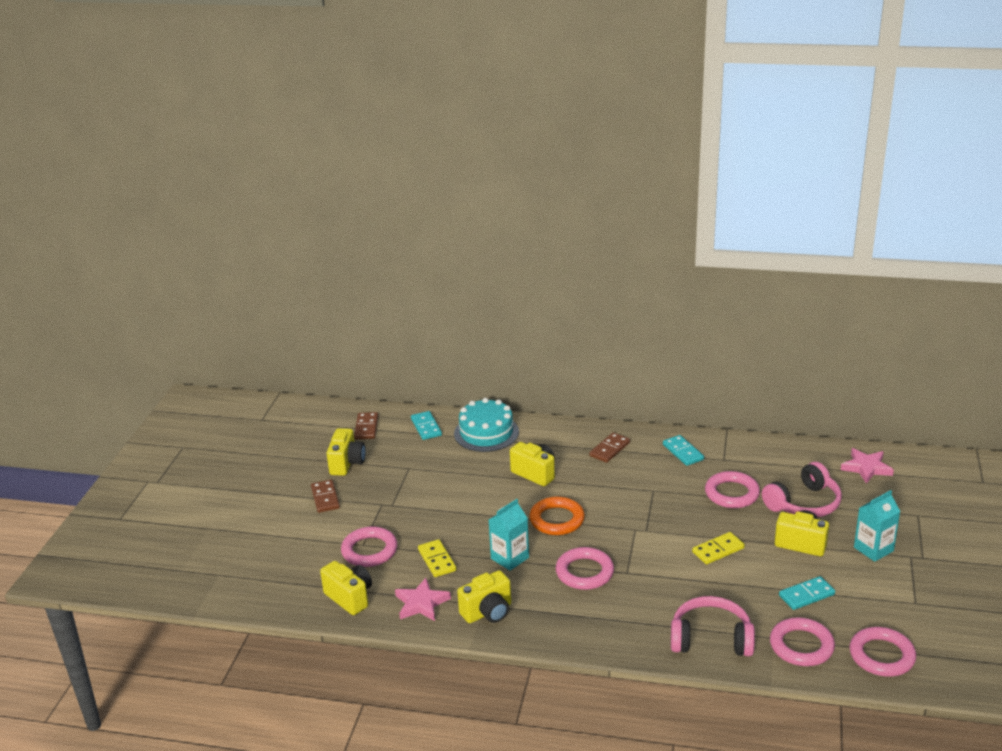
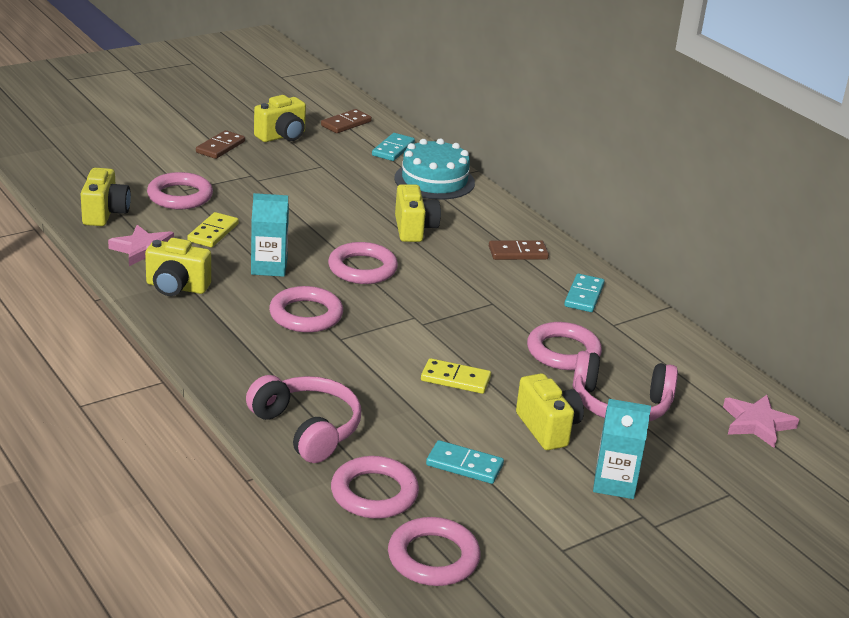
camera: 40 degrees right, 0 degrees up
(557, 520) = (362, 268): orange ring -> pink ring

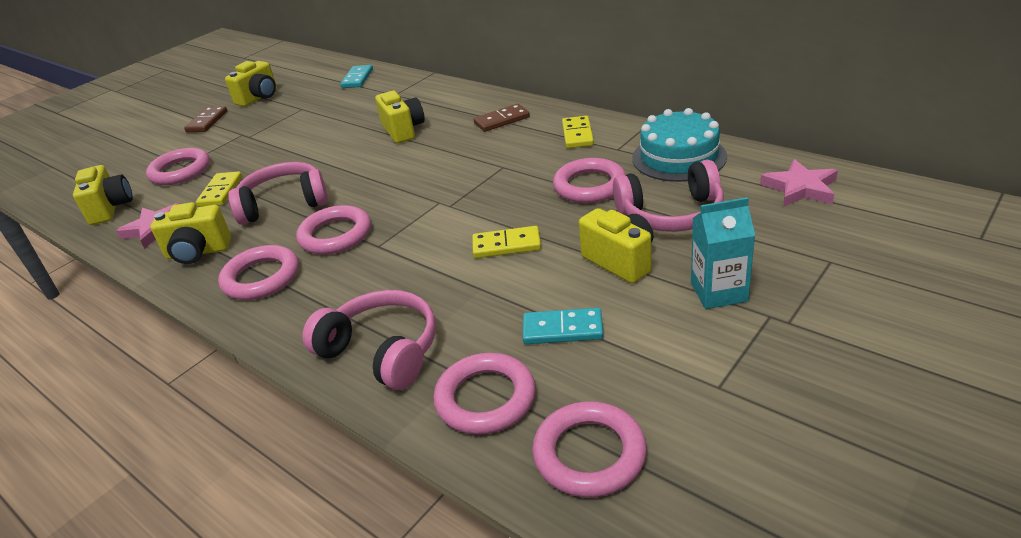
camera: 10 degrees left, 5 degrees up
(269, 267) = (284, 204): turquoise carton -> pink headphones
(346, 123) = (310, 73): brown domino -> none
(362, 268) = (372, 177): pink ring -> pink ring (261, 278)
(434, 180) = (402, 90): turquoise cake -> turquoise cake (679, 157)
(584, 295) = (577, 134): turquoise domino -> yellow domino

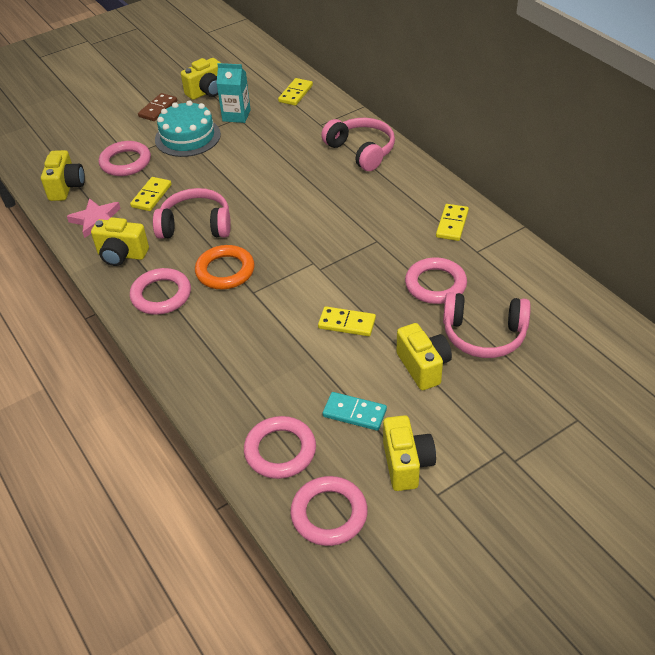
camera: 15 degrees right, 10 degrees up
(335, 235) = (225, 271): pink ring -> orange ring
(357, 79) = (295, 94): turquoise domino -> yellow domino
(382, 351) = (225, 389): pink headphones -> pink headphones (361, 151)
(403, 131) = (312, 172): yellow camera -> yellow camera (406, 464)
(501, 120) = (397, 186): brown domino -> none
(679, 157) = (521, 277): turquoise cake -> turquoise cake (187, 137)
(718, 292) = (480, 418): turquoise carton -> turquoise carton (236, 115)
(800, 188) = (599, 342): pink star -> none

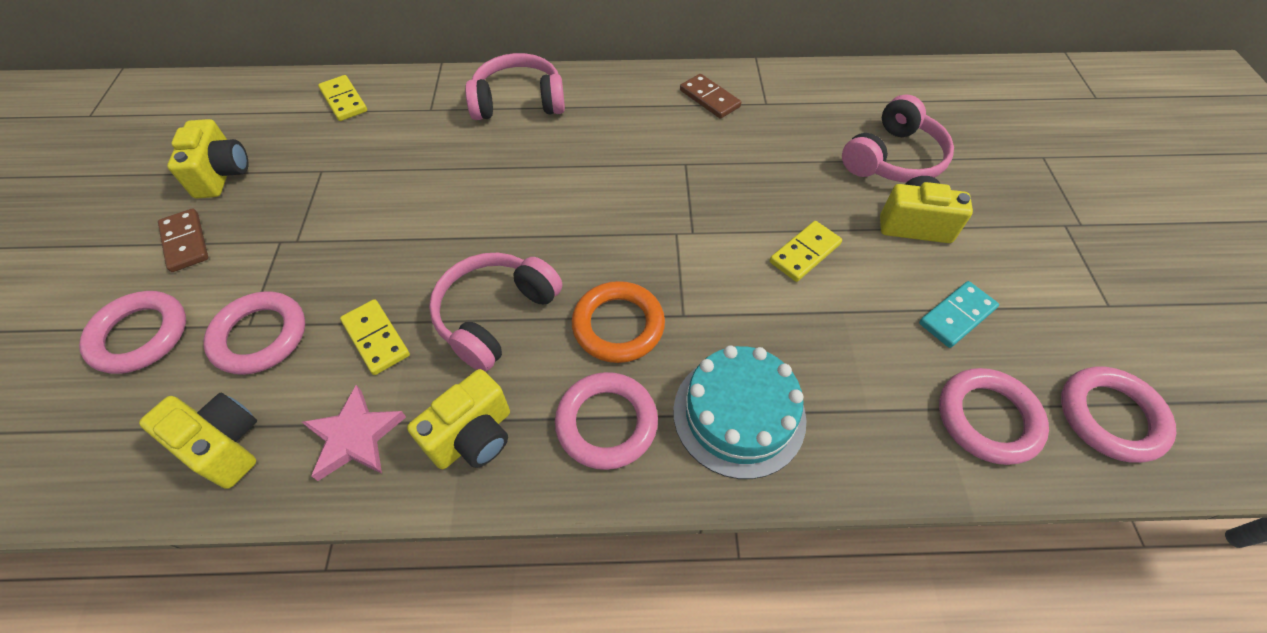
camera: 60 degrees left, 10 degrees up
(187, 137) = (294, 239): turquoise cake -> turquoise cake (739, 414)
(236, 115) = (314, 170): turquoise carton -> none
(406, 464) = (1055, 308): yellow camera -> none
(435, 284) = (793, 155): pink ring -> pink ring (140, 335)
(452, 224) = (709, 99): yellow domino -> brown domino

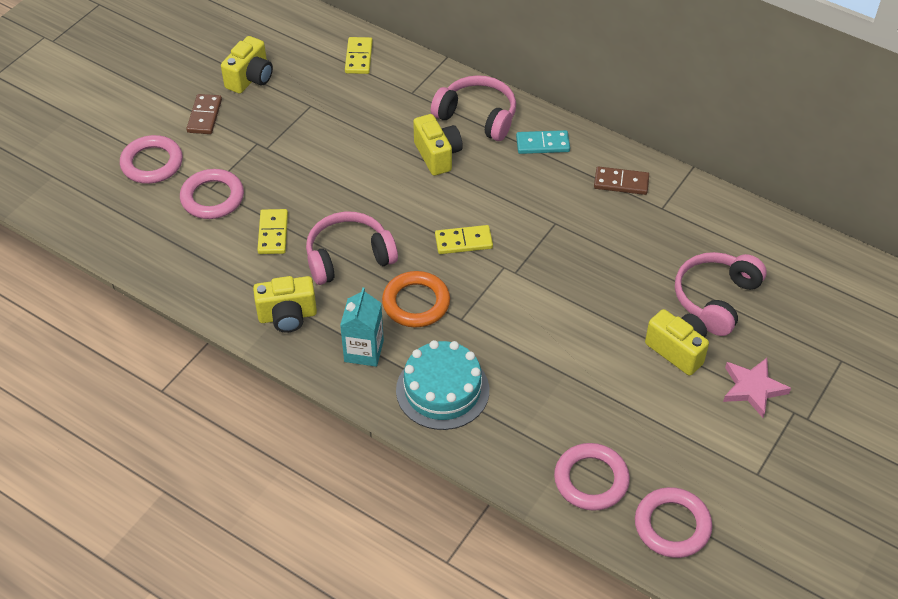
camera: 35 degrees right, 5 degrees down
(224, 446) = (162, 249): yellow camera -> yellow camera (437, 155)
(355, 437) = (228, 281): pink star -> pink star (753, 388)
(606, 423) = (364, 351): pink ring -> turquoise carton
(709, 99) = (621, 183): brown domino -> brown domino turned 75 degrees counterclockwise
(805, 253) = (578, 326): yellow domino -> yellow domino (463, 242)
(893, 158) = (716, 299): pink headphones -> pink headphones turned 135 degrees clockwise
(956, 316) = (639, 418): turquoise domino -> turquoise domino (542, 144)

